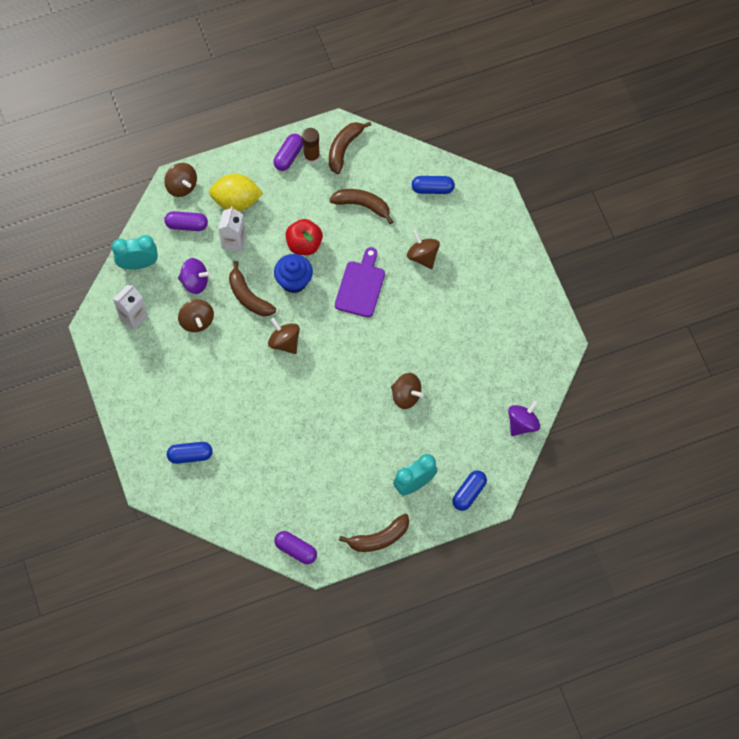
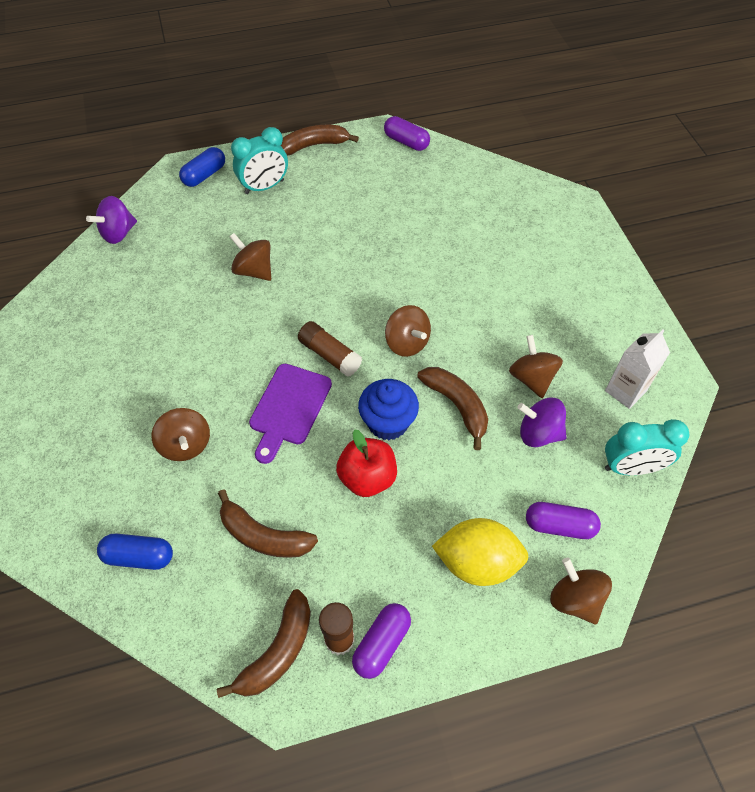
camera: 175 degrees left, 10 degrees down
(190, 455) = (529, 229): blue capsule -> none
(234, 242) = (480, 491): white carton -> none
(338, 328) = (330, 355): none -> brown glue stick

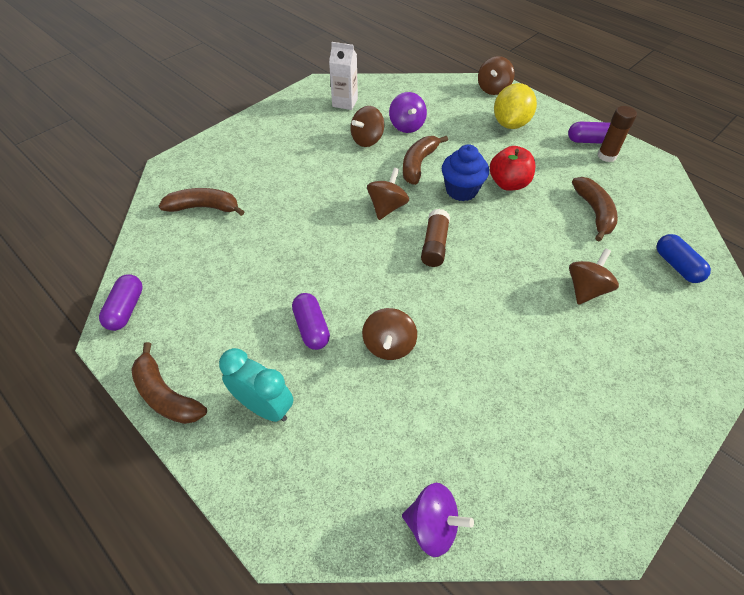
camera: 120 degrees left, 5 degrees down
(204, 175) = (277, 490): blue capsule -> none
(277, 651) = (641, 175): brown banana -> brown banana (204, 207)
(289, 408) = (500, 246): purple cutting board -> none
(477, 562) = (510, 124): yellow lemon -> yellow lemon turned 45 degrees clockwise
(559, 525) = (459, 103): purple capsule -> purple capsule (311, 328)
(631, 467) = (398, 89): turquoise clock -> none

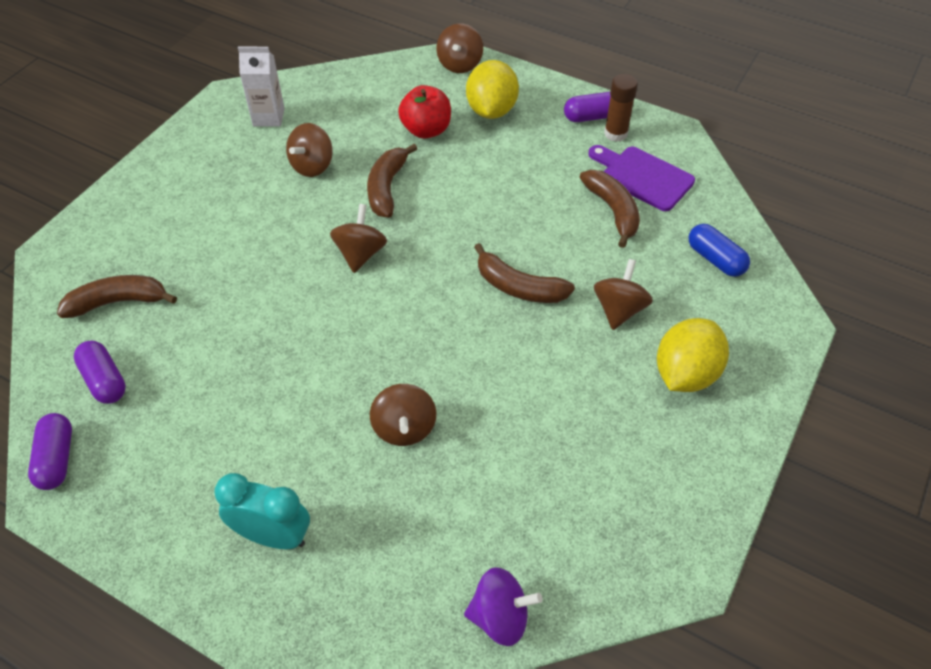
camera: 15 degrees left, 0 degrees up
(166, 395) = (145, 552): brown banana -> brown banana (519, 287)
(311, 328) = (305, 428): purple capsule -> purple capsule (104, 380)
(407, 126) = (359, 136): purple spinning top -> none
(434, 245) = (431, 291): brown glue stick -> none
(461, 190) = (448, 213): blue cupcake -> none
(508, 183) = (504, 193): red apple -> red apple (426, 130)
(624, 191) = (642, 177): none -> purple cutting board
(636, 354) = (685, 374): none -> yellow lemon

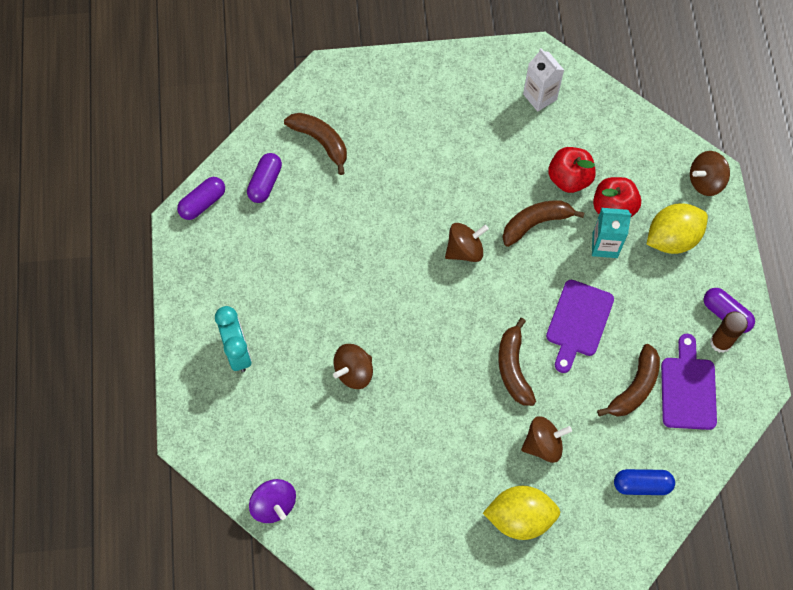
camera: 55 degrees right, 15 degrees up
(312, 166) = (517, 161): brown spinning top -> none
(368, 142) = (569, 178): none -> red apple
(455, 154) = (605, 245): none -> turquoise carton
(514, 213) = (578, 322): none -> purple cutting board
(715, 259) = (642, 485): blue capsule -> blue capsule turned 75 degrees clockwise

